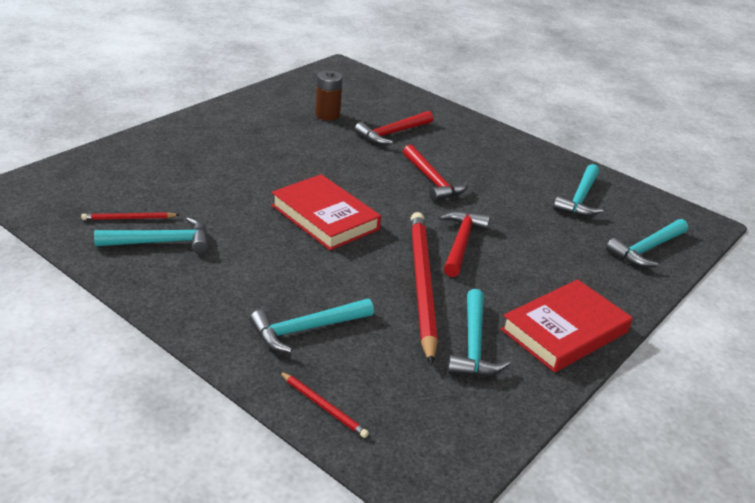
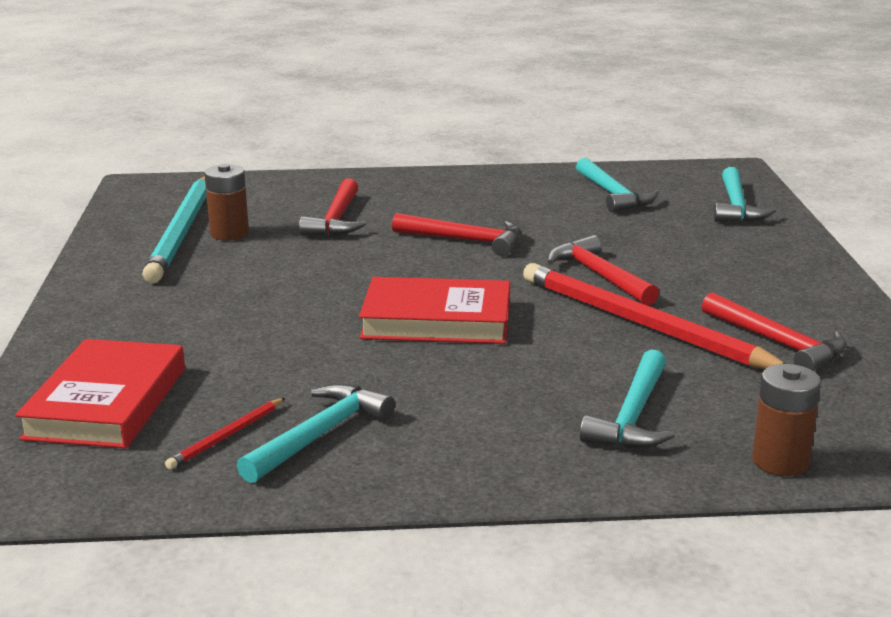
camera: 40 degrees left, 10 degrees down
(309, 103) = (182, 232): none -> turquoise pencil
(323, 406) = (780, 461): red pencil -> brown battery
(474, 345) = (777, 343): turquoise hammer -> red hammer
(564, 331) = (810, 294): red book -> red book (106, 403)

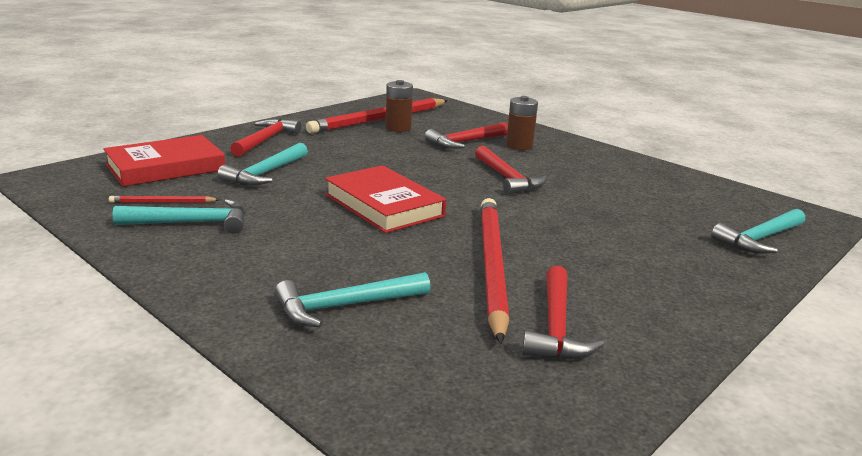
camera: 45 degrees right, 0 degrees up
(182, 232) = (380, 119): turquoise pencil -> red pencil
(599, 276) = (538, 230): red hammer -> red hammer (265, 140)
(613, 195) = (674, 195): turquoise hammer -> turquoise hammer (266, 173)
(780, 461) = (353, 389): brown battery -> brown battery (519, 146)

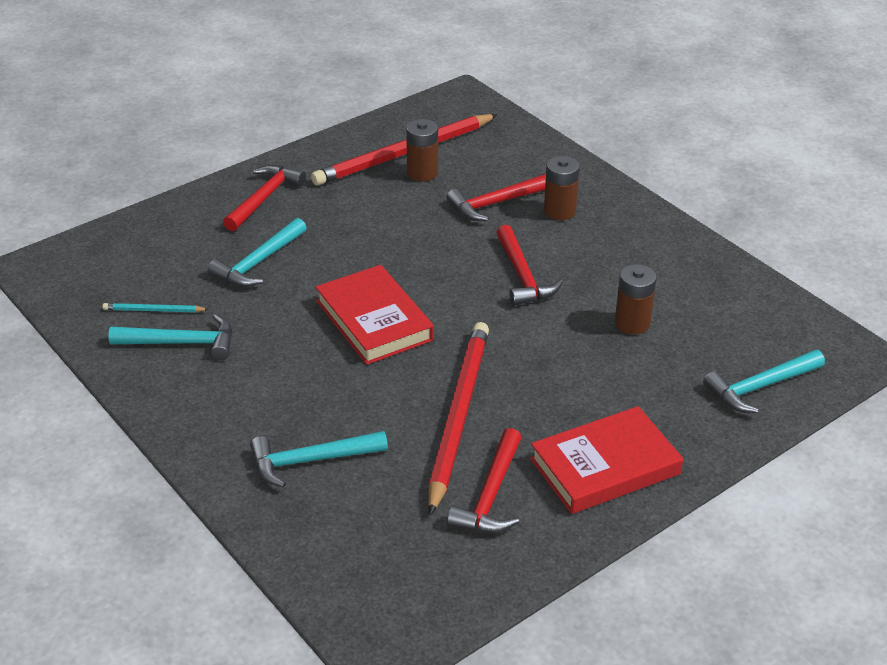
camera: 10 degrees right, 15 degrees up
(163, 202) = (154, 310): red pencil -> turquoise pencil
(166, 167) = (155, 250): red book -> red book (605, 466)
(618, 203) = (632, 323): none -> brown battery

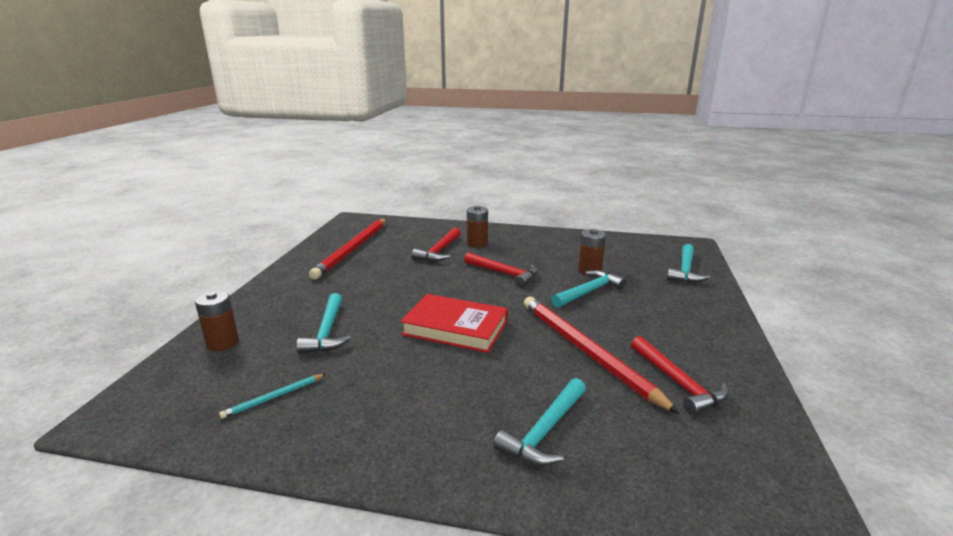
camera: 40 degrees left, 15 degrees down
(181, 343) = (328, 407): turquoise hammer -> turquoise hammer (588, 291)
(264, 198) = (284, 298): red hammer -> none
(422, 173) = (376, 253): brown battery -> brown battery (223, 343)
(605, 466) = (697, 335): red book -> none

